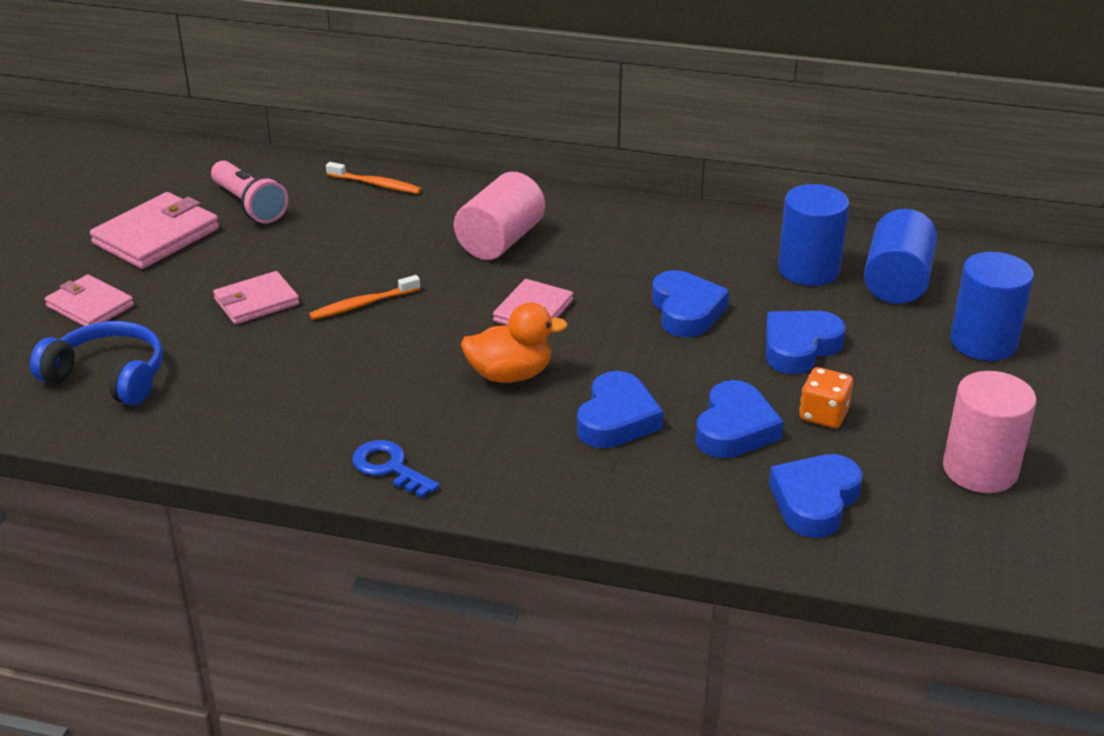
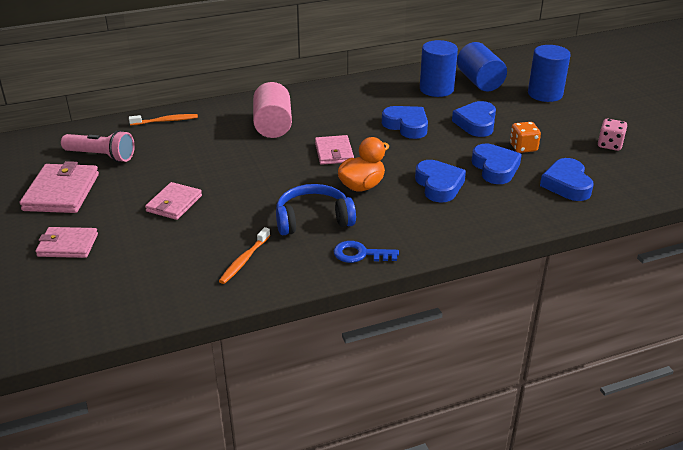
camera: 35 degrees left, 0 degrees up
(108, 377) = (133, 278): blue headphones -> blue headphones (313, 219)
(362, 304) = (239, 182): orange toothbrush -> orange toothbrush (244, 260)
(980, 470) = (610, 145): pink cylinder -> pink dice

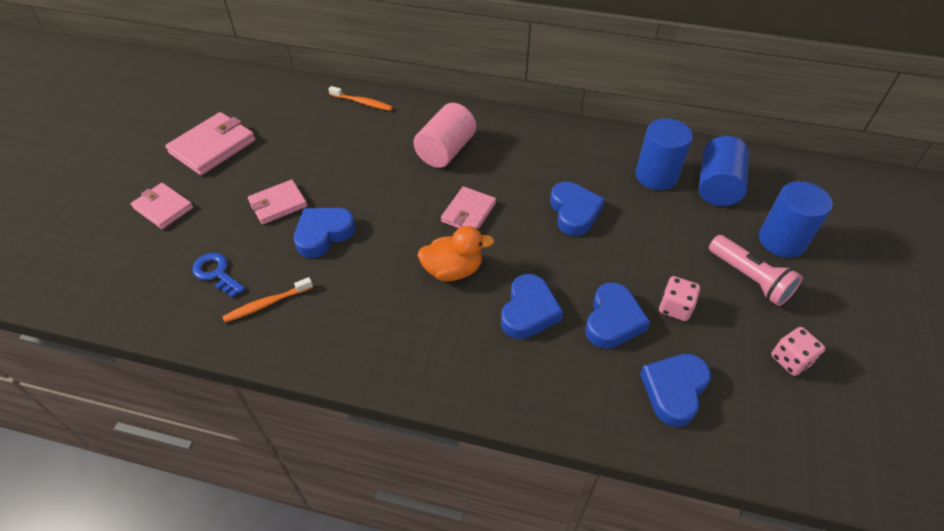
camera: 35 degrees right, 15 degrees up
(101, 156) = (277, 120): pink flashlight -> pink flashlight (750, 278)
(313, 219) = (368, 288): blue headphones -> none
(360, 254) = (367, 358): blue key -> blue key (216, 273)
(476, 123) = (654, 245): blue heart -> blue heart (323, 234)
(523, 147) = (675, 307): orange dice -> pink dice

